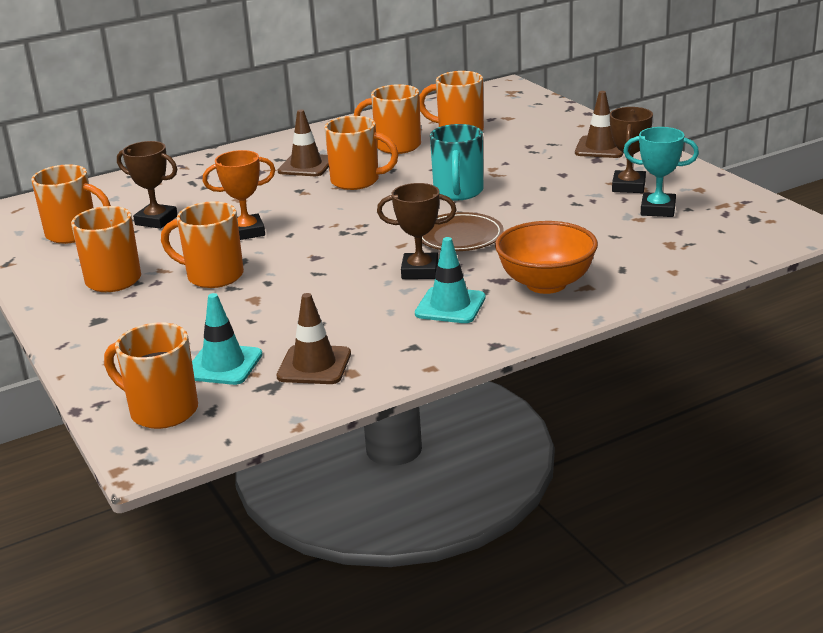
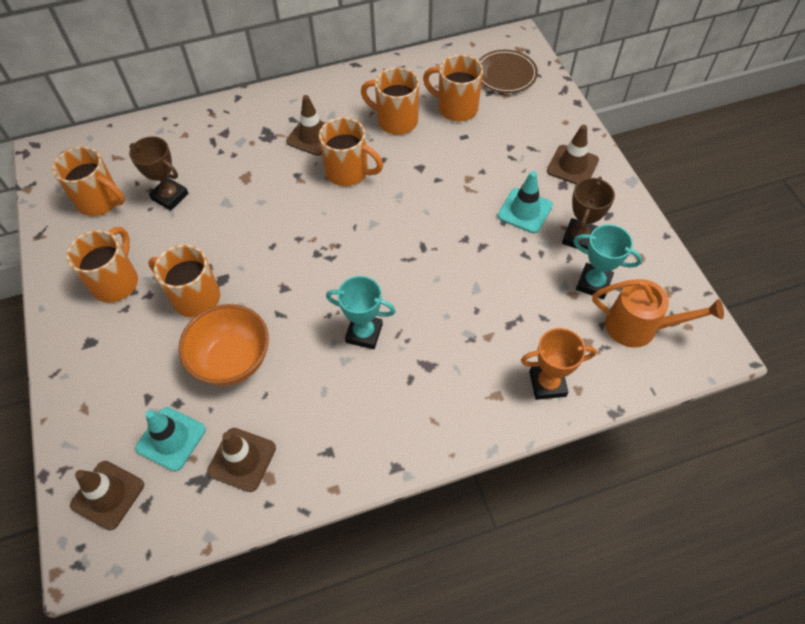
camera: 10 degrees right, 30 degrees up
(161, 411) = (108, 495): orange mug -> brown traffic cone
(246, 232) = (238, 233): orange trophy -> orange trophy (547, 384)
(420, 271) = (364, 333): brown trophy -> turquoise trophy
(450, 306) = (375, 396): turquoise traffic cone -> turquoise traffic cone (525, 211)
(458, 192) = (429, 212): turquoise mug -> none
(460, 236) = (411, 286): brown plate -> brown plate (505, 74)
(546, 284) = (464, 382): orange bowl -> orange bowl (232, 360)
(718, 227) = (638, 327): none -> orange watering can

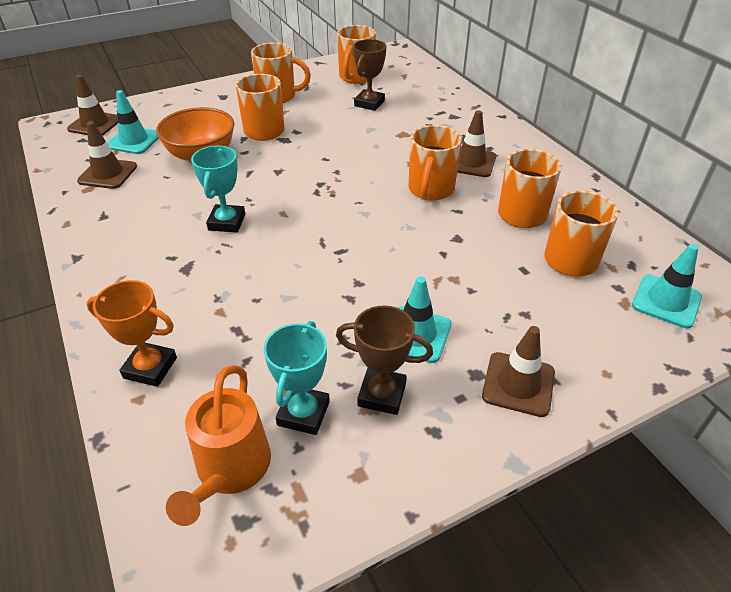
camera: 80 degrees right, 15 degrees down
(505, 74) = (666, 301): brown plate -> turquoise traffic cone
(547, 384) = (150, 368): orange trophy -> orange trophy turned 60 degrees counterclockwise

